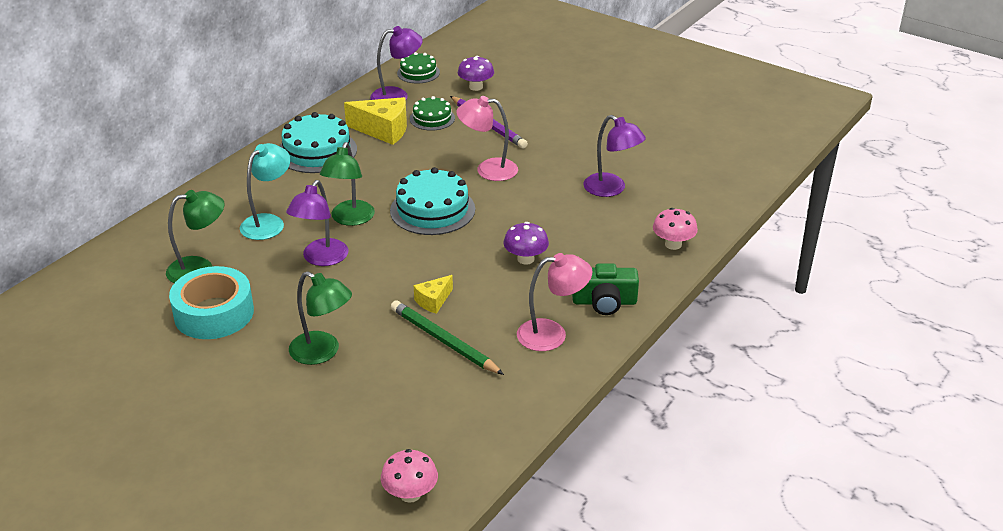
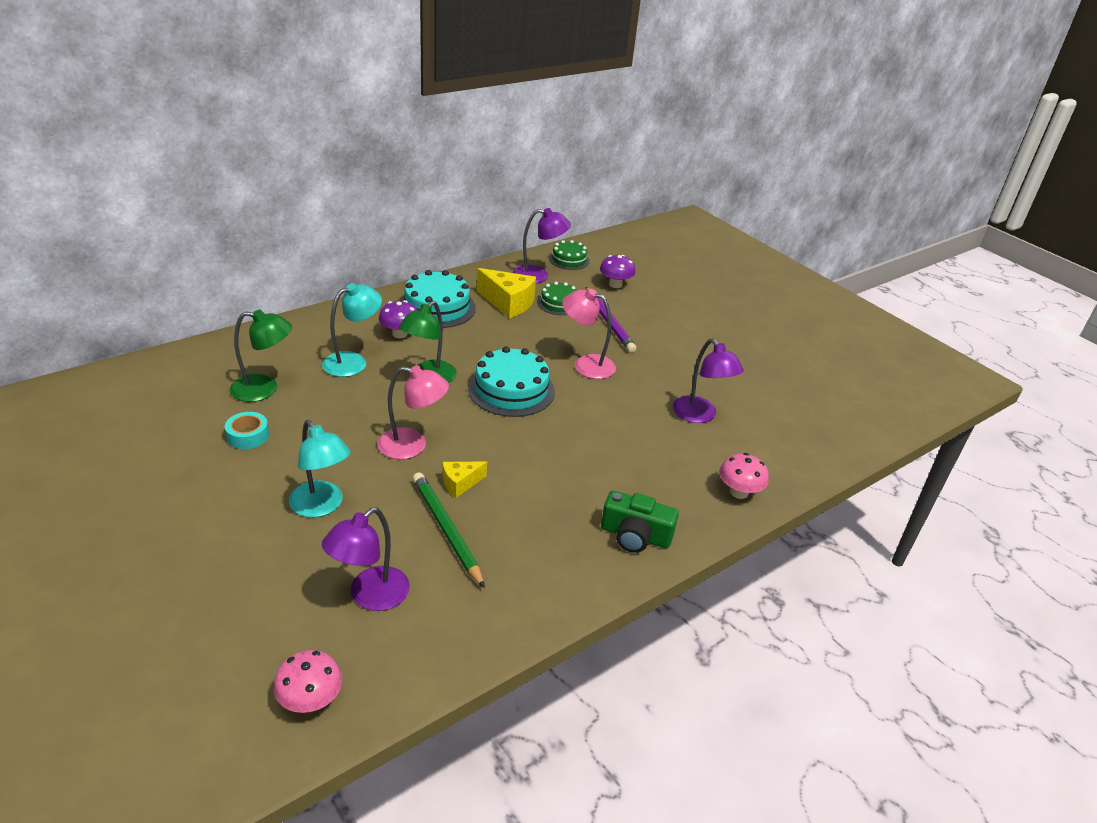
camera: 15 degrees right, 0 degrees up
(214, 313) = (248, 436): turquoise tape -> turquoise tape, size x0.51
(321, 259) = (379, 409): purple lamp -> purple lamp (370, 596)
(323, 352) = (321, 506): green lamp -> turquoise lamp
(525, 259) = (576, 465): purple mushroom -> purple mushroom (399, 334)
(552, 334) = (561, 556): pink lamp -> pink lamp (412, 446)

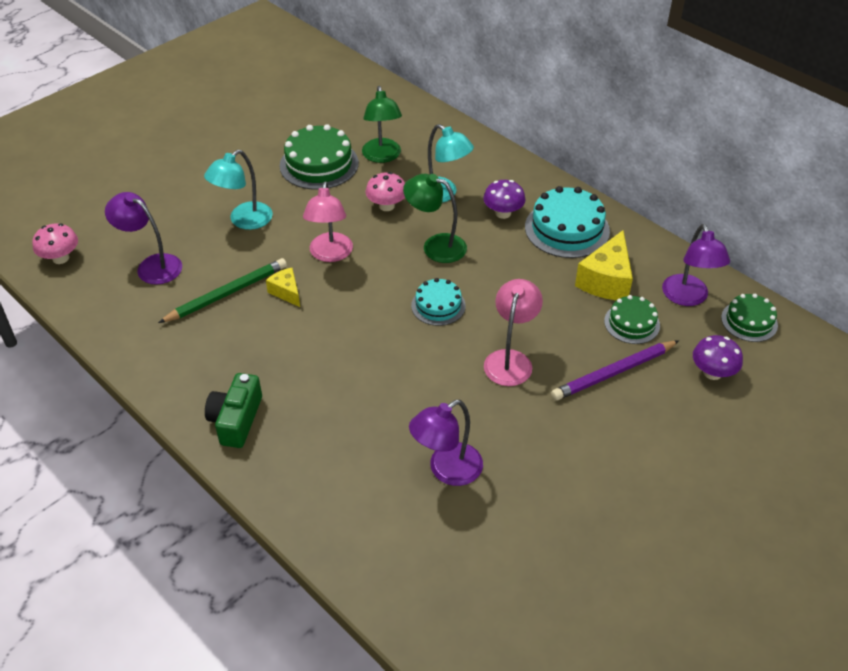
camera: 85 degrees right, 10 degrees up
(248, 436) = (319, 164): turquoise tape -> green cake
(511, 390) = (438, 305): turquoise cake -> turquoise cake, size x0.60
(739, 492) = (316, 507): pink mushroom -> pink mushroom (386, 206)

